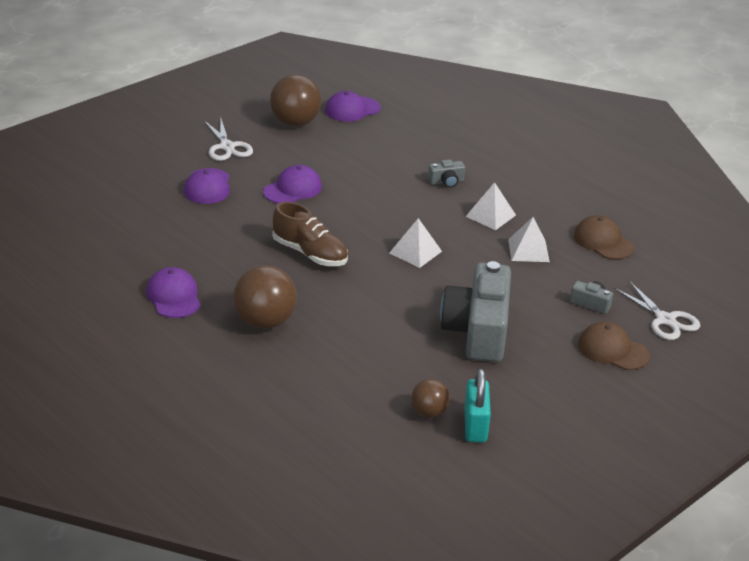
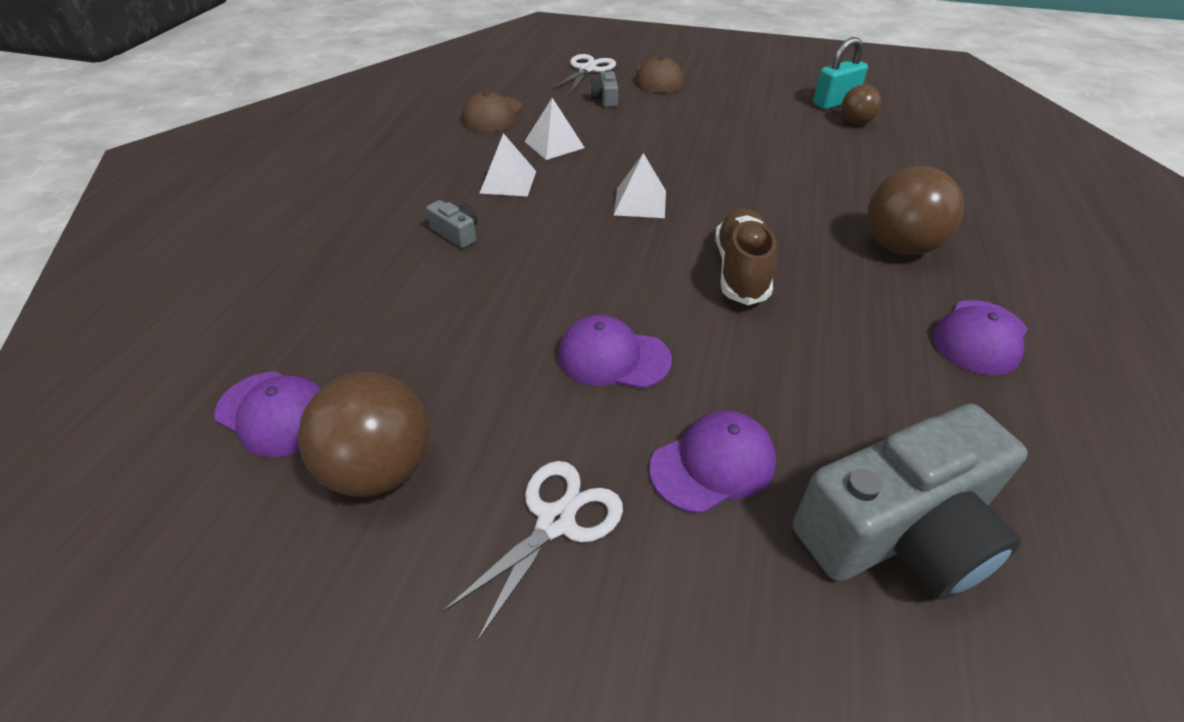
camera: 120 degrees left, 10 degrees up
(478, 331) = (720, 133): grey camera -> grey camera (899, 531)

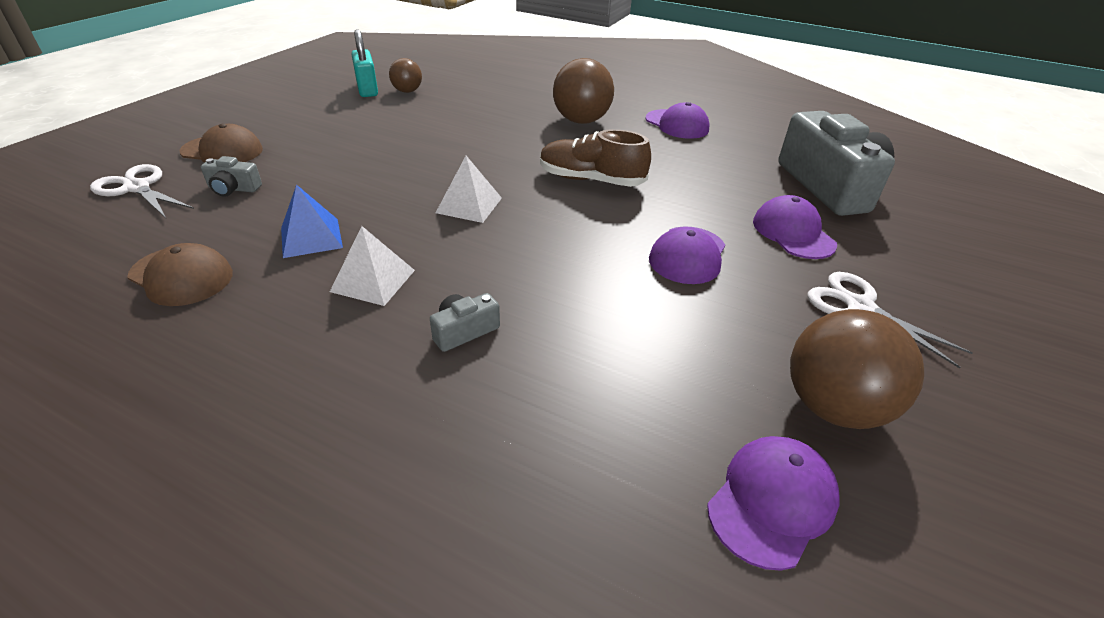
camera: 80 degrees left, 5 degrees down
(554, 144) = (311, 237): white pyramid -> blue pyramid

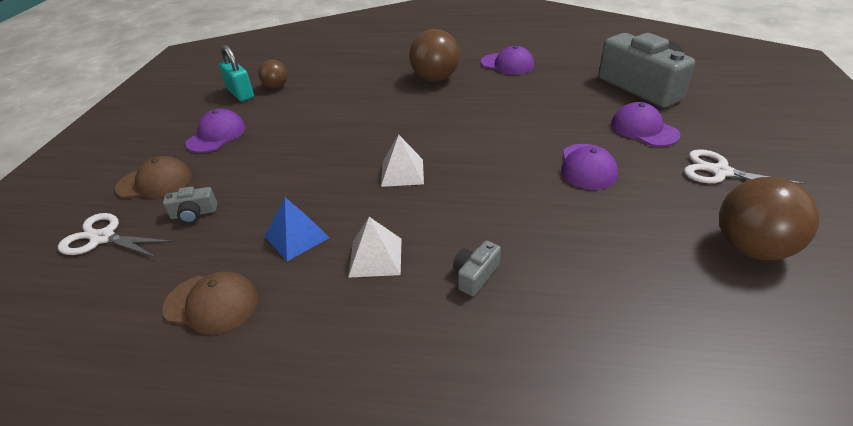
camera: 15 degrees left, 0 degrees up
(591, 180) = (478, 126): brown shoe -> none
(772, 502) = (760, 326): purple cap -> purple cap (216, 135)

